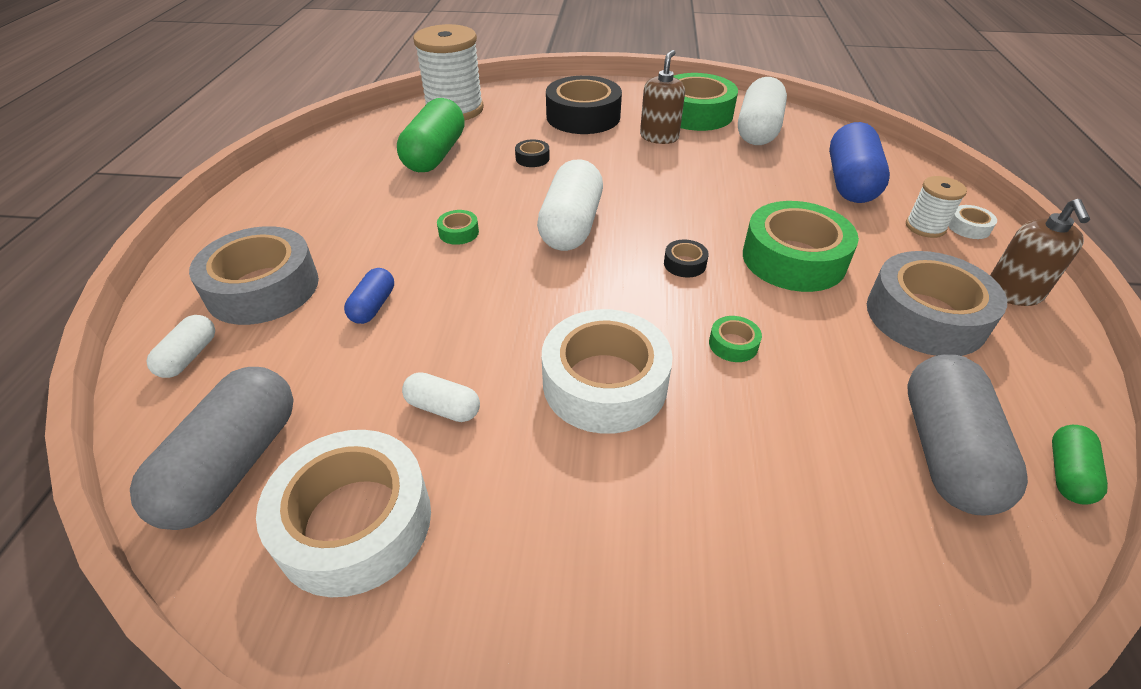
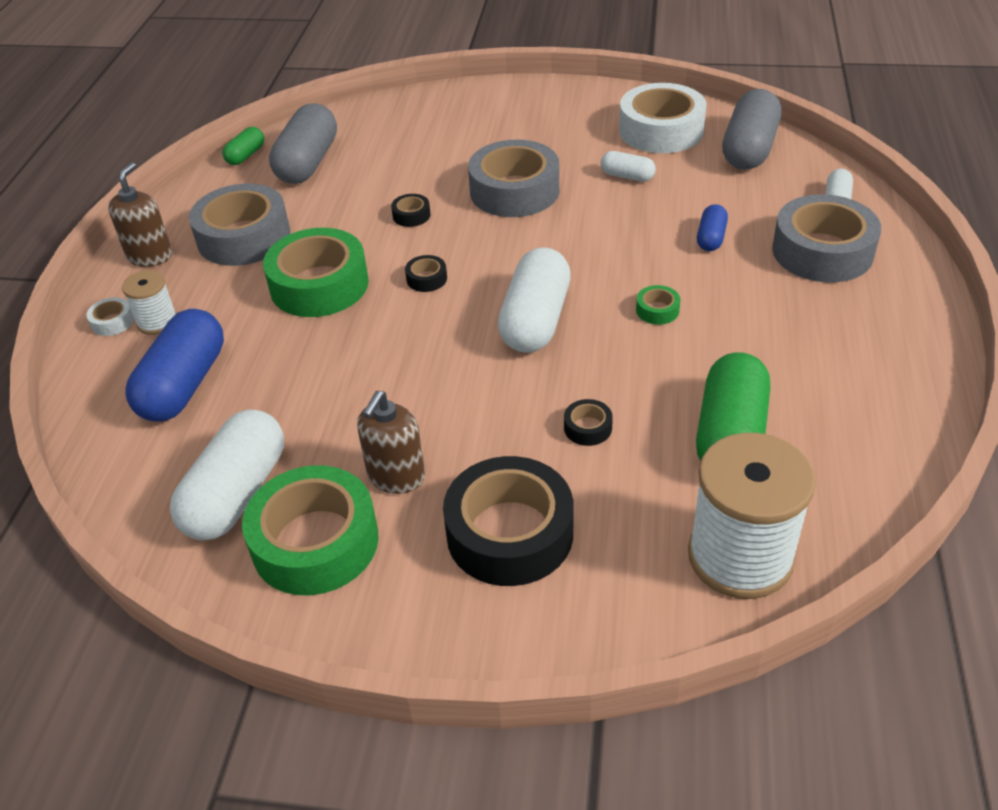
camera: 175 degrees left, 0 degrees up
(605, 383) = (514, 191): white tape -> grey tape
(733, 344) = (411, 215): green tape -> black tape

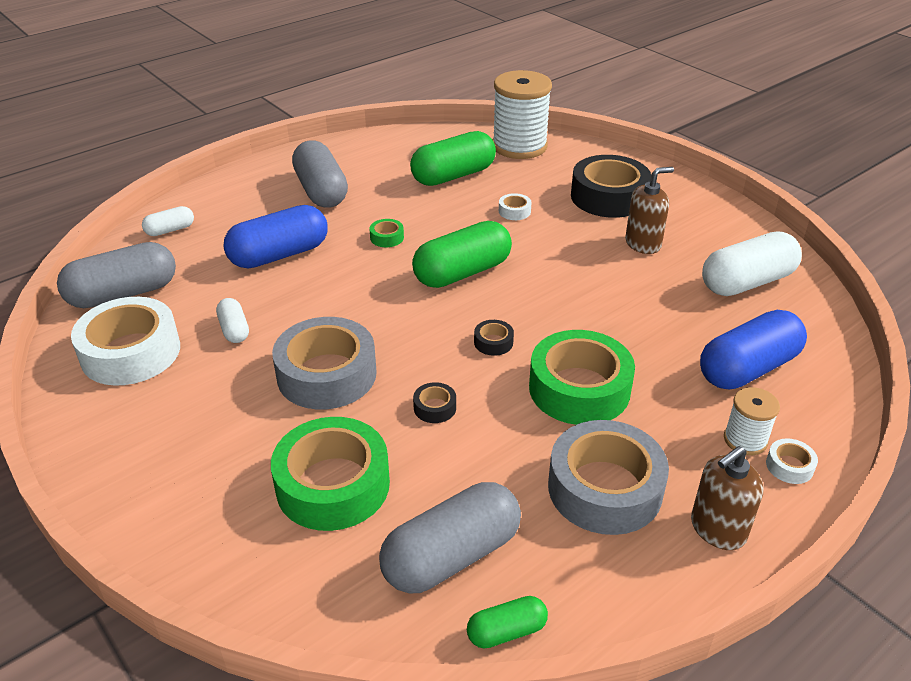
camera: 140 degrees left, 5 degrees down
(315, 542) = (714, 240): green tape -> green tape (333, 485)
(535, 320) = (462, 273): white capsule -> green capsule
(587, 428) = (514, 211): black tape -> white tape
(711, 238) = (279, 255): blue capsule -> blue capsule, size x1.99
(812, 317) = (321, 191): none -> grey capsule
(822, 251) = (244, 212): grey tape -> none

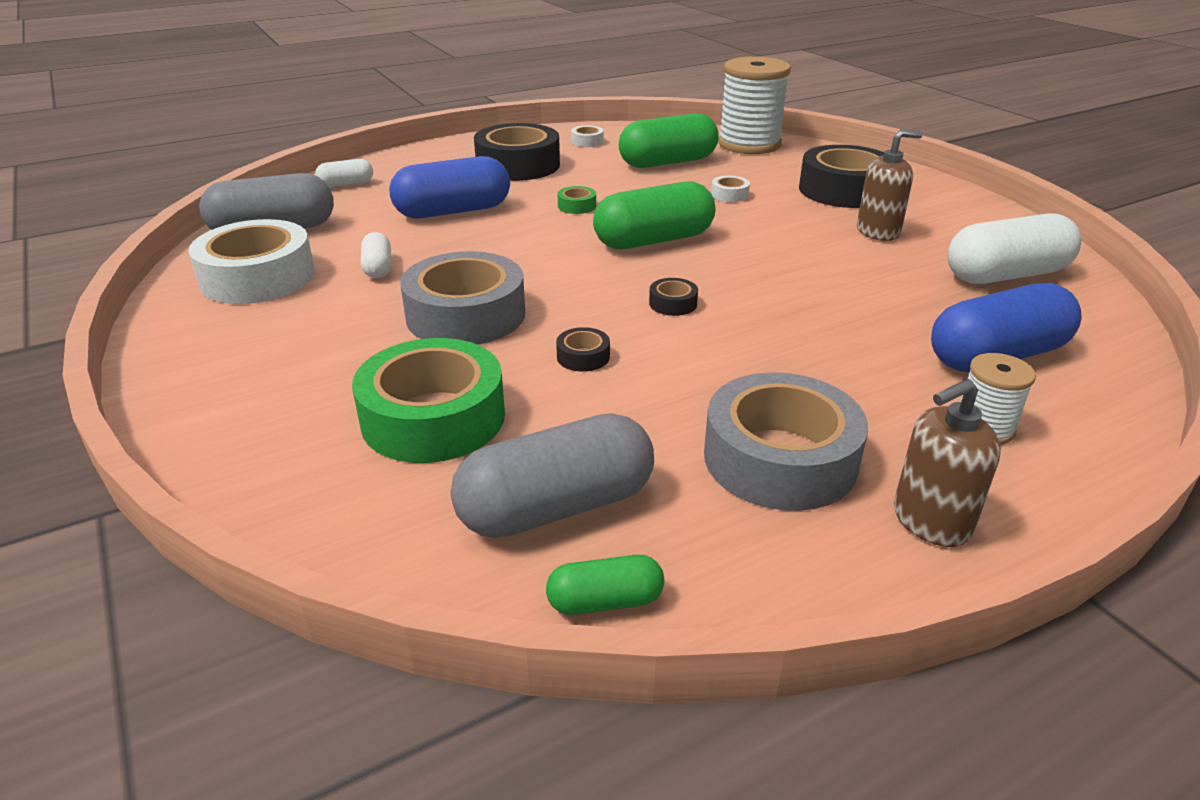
camera: 10 degrees right, 5 degrees down
(321, 191) = (518, 165): grey capsule -> black tape
(579, 389) = (769, 356): green tape -> none
(789, 466) = (1044, 462): white tape -> white tape (587, 141)

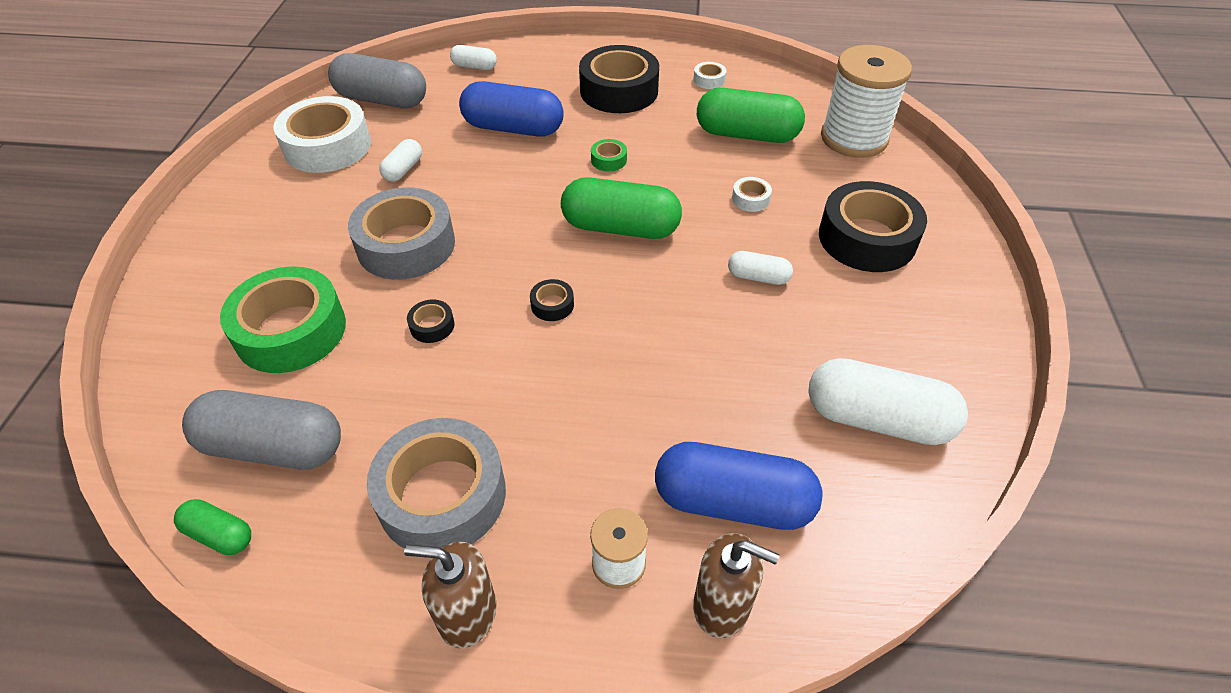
camera: 35 degrees right, 15 degrees up
(806, 233) = (758, 277): none -> white capsule
(878, 232) = (827, 306): brown soap dispenser -> brown soap dispenser (722, 605)

